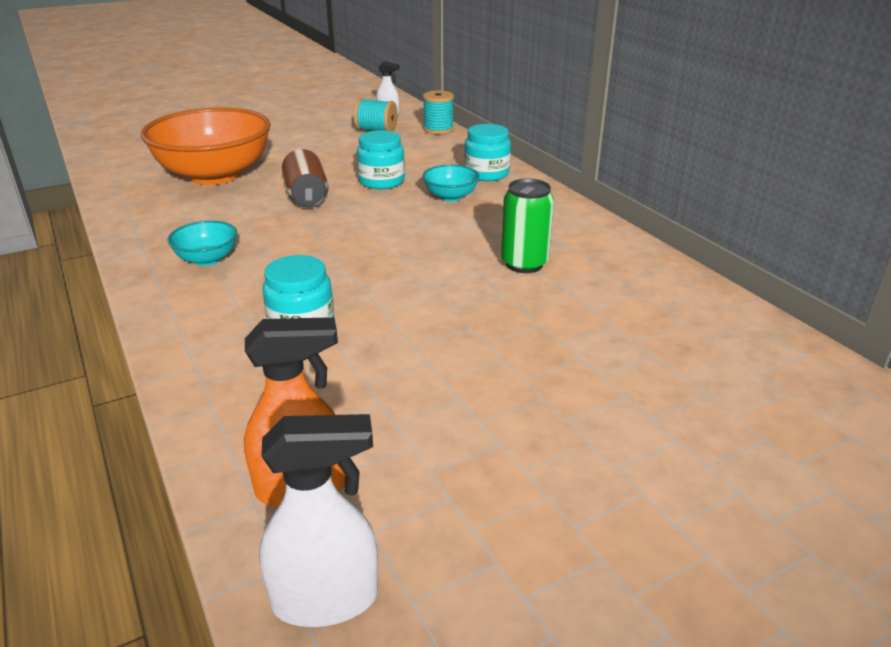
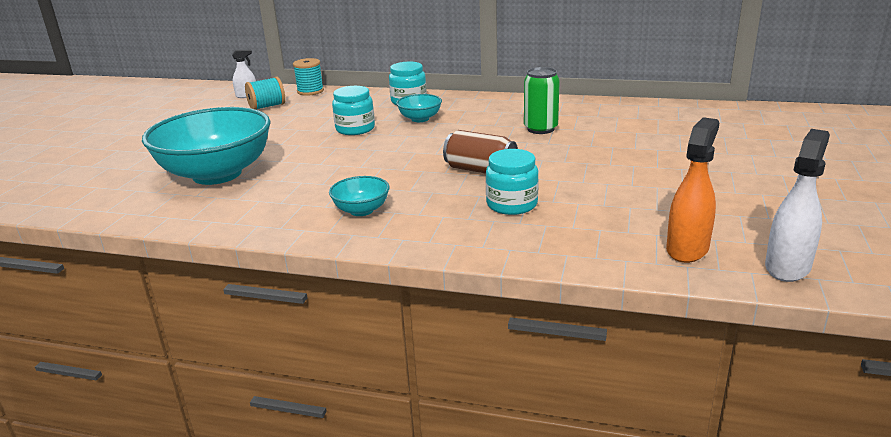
camera: 45 degrees left, 5 degrees down
(215, 175) = (217, 174): orange bowl -> turquoise bowl
(306, 196) = (328, 155): brown can -> brown can (480, 170)

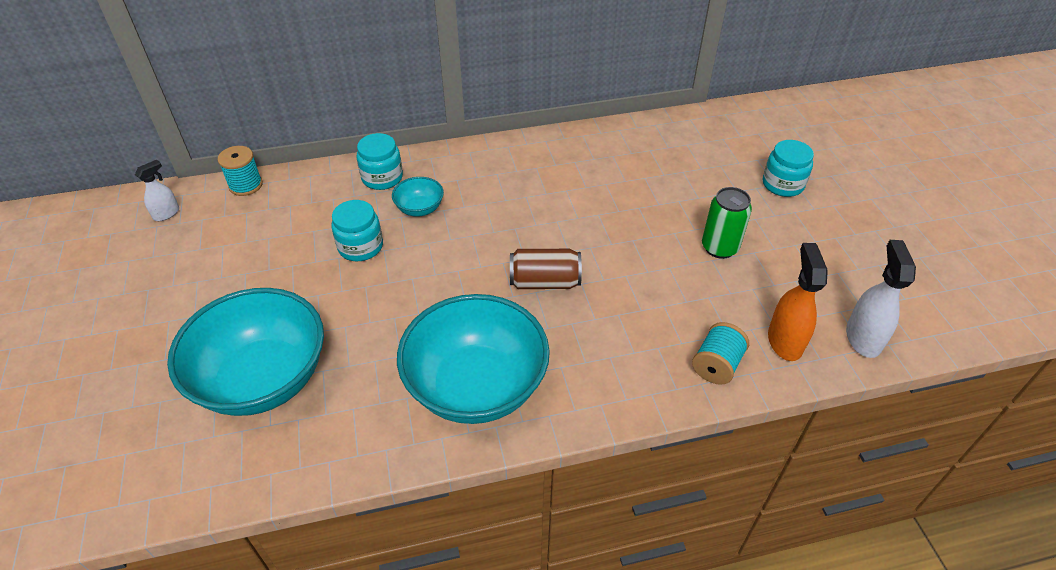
camera: 30 degrees left, 20 degrees up
(267, 106) = (215, 230): turquoise spool -> turquoise spool (716, 365)
(361, 210) = (476, 386): turquoise bowl -> turquoise bowl, size x2.29
(512, 204) = (610, 327): turquoise jar -> turquoise jar (782, 184)
(540, 129) = (555, 195): green can -> green can (719, 247)

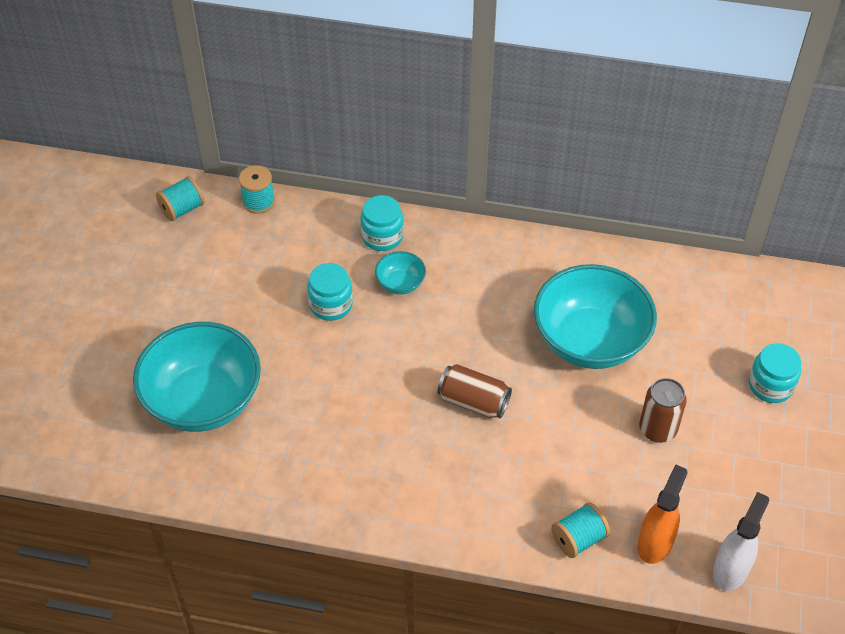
camera: 25 degrees right, 5 degrees up
(166, 214) = (182, 209): white spray bottle -> turquoise spool
(476, 386) = (365, 474): turquoise bowl -> turquoise bowl (590, 341)
(719, 247) = (657, 429): green can -> brown can

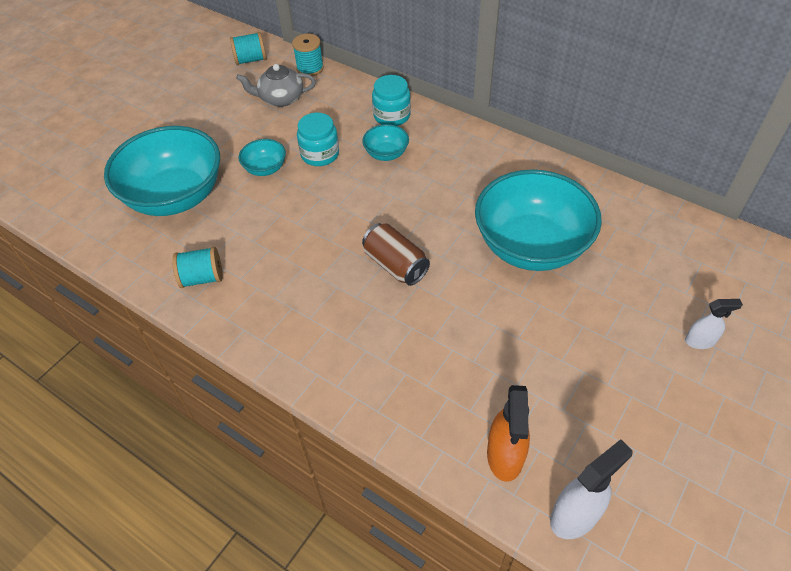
camera: 25 degrees right, 0 degrees up
(248, 249) = (280, 98): none -> grey teapot
(282, 339) = (265, 168): none -> turquoise bowl
(578, 539) = (428, 423): turquoise spool -> turquoise spool (202, 278)
(655, 542) = (505, 456): orange spray bottle -> orange spray bottle turned 135 degrees clockwise
(657, 429) = (560, 345): brown can -> none
(770, 385) = (700, 341): turquoise jar -> white spray bottle

